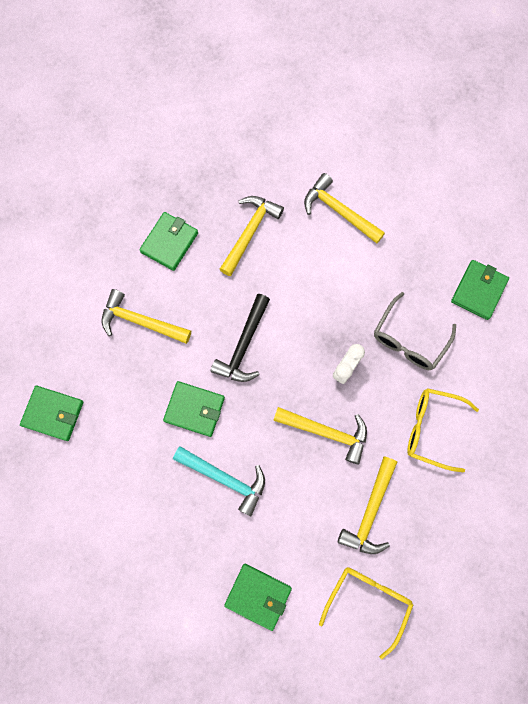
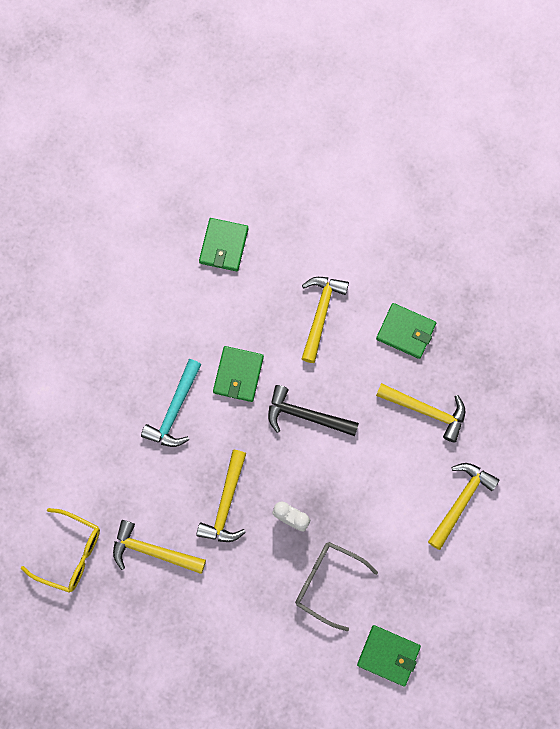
camera: 85 degrees right, 0 degrees up
(258, 596) = (70, 450): green wallet -> none
(433, 429) = (237, 610): yellow glasses -> none

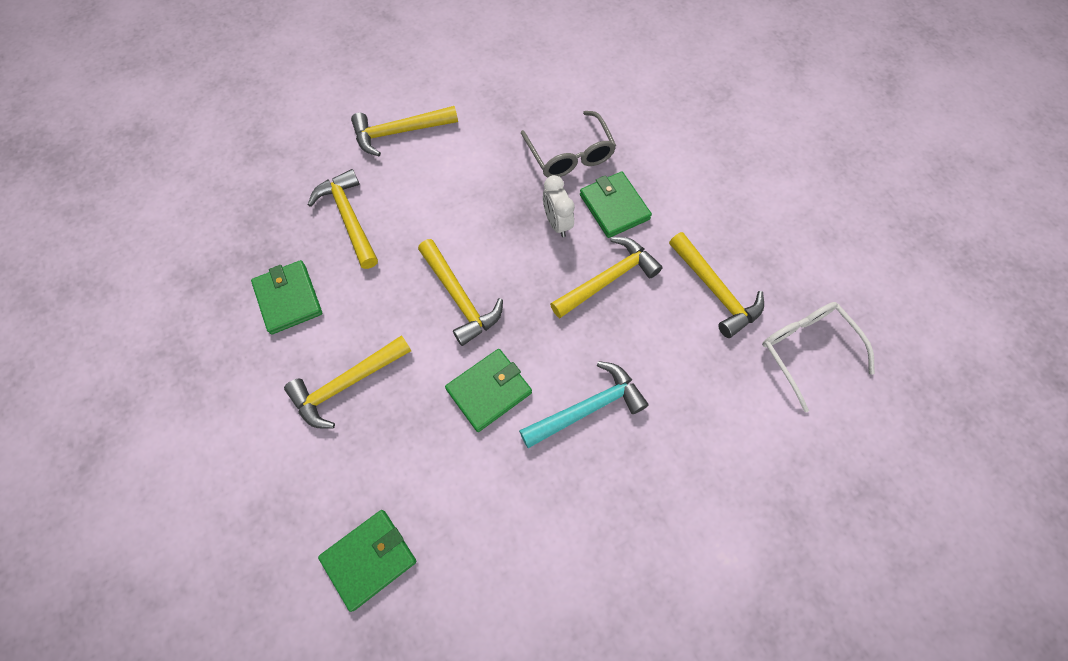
camera: 140 degrees left, 10 degrees down
(69, 553) = (807, 351): yellow glasses -> white glasses
(305, 415) = (460, 298): black hammer -> yellow hammer
(388, 655) = (568, 77): green wallet -> green wallet (614, 207)

